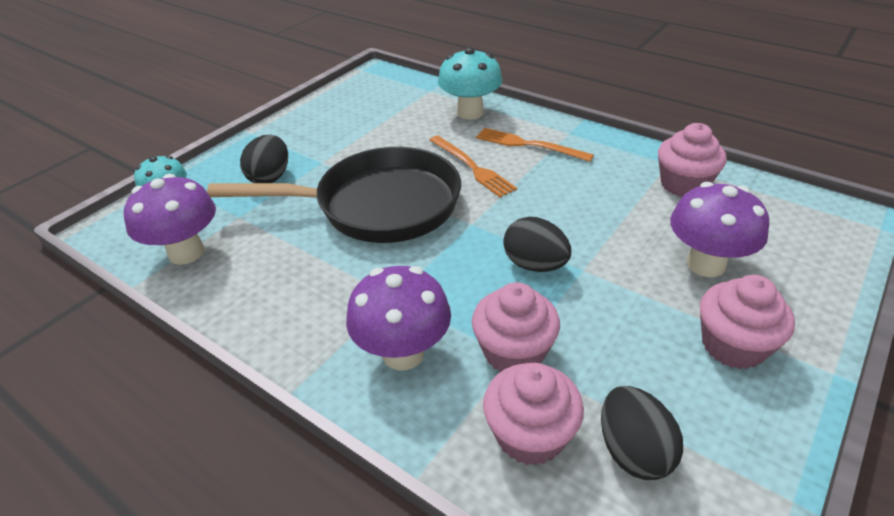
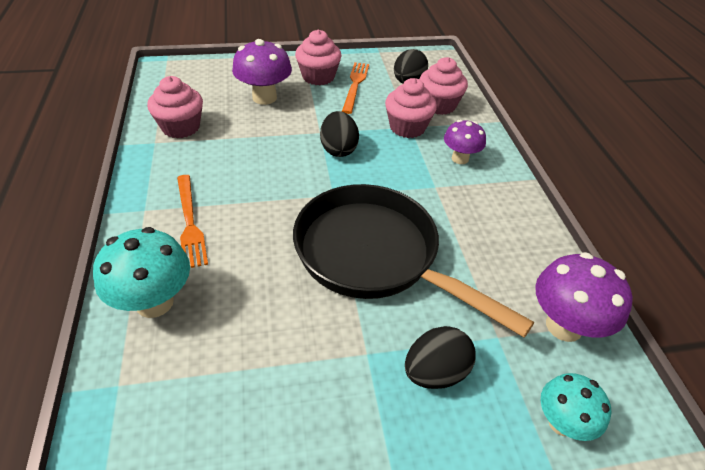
camera: 140 degrees left, 5 degrees up
(403, 353) = (460, 158): purple mushroom -> purple mushroom, size x0.65
(472, 167) = (262, 236): orange fork -> orange fork (355, 85)

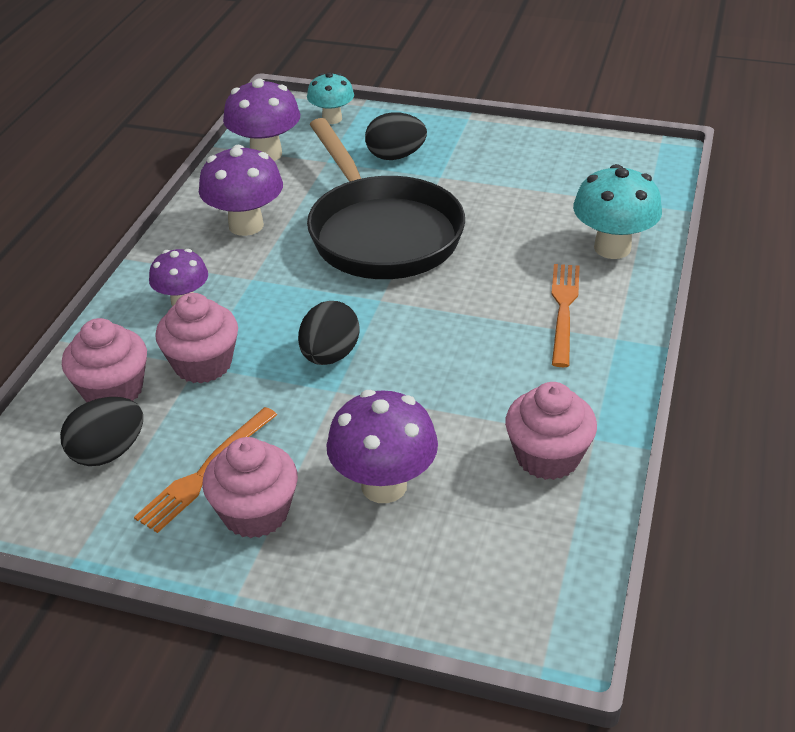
camera: 150 degrees left, 5 degrees down
(487, 230) = (246, 225): none -> purple mushroom

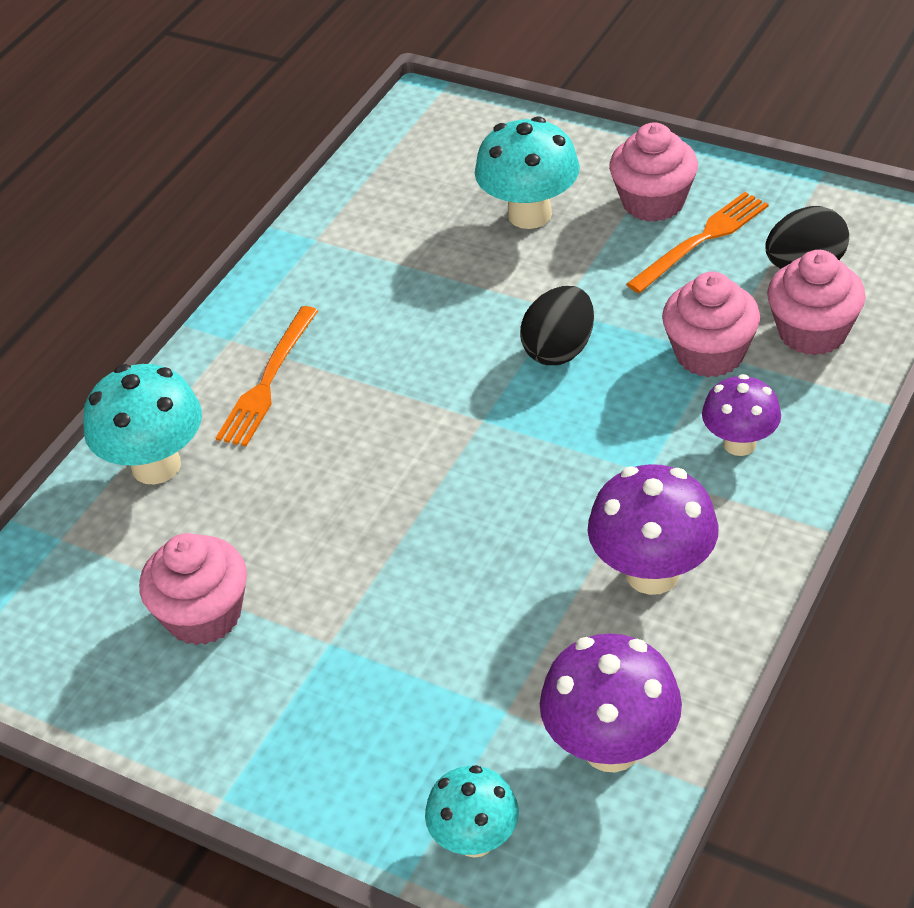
camera: 165 degrees left, 5 degrees up
(381, 232) = (454, 532): black pan -> none
(384, 486) = (529, 214): purple mushroom -> turquoise mushroom
(395, 156) = (386, 705): black egg -> none
(547, 457) = (367, 226): pink cupcake -> pink cupcake (203, 615)

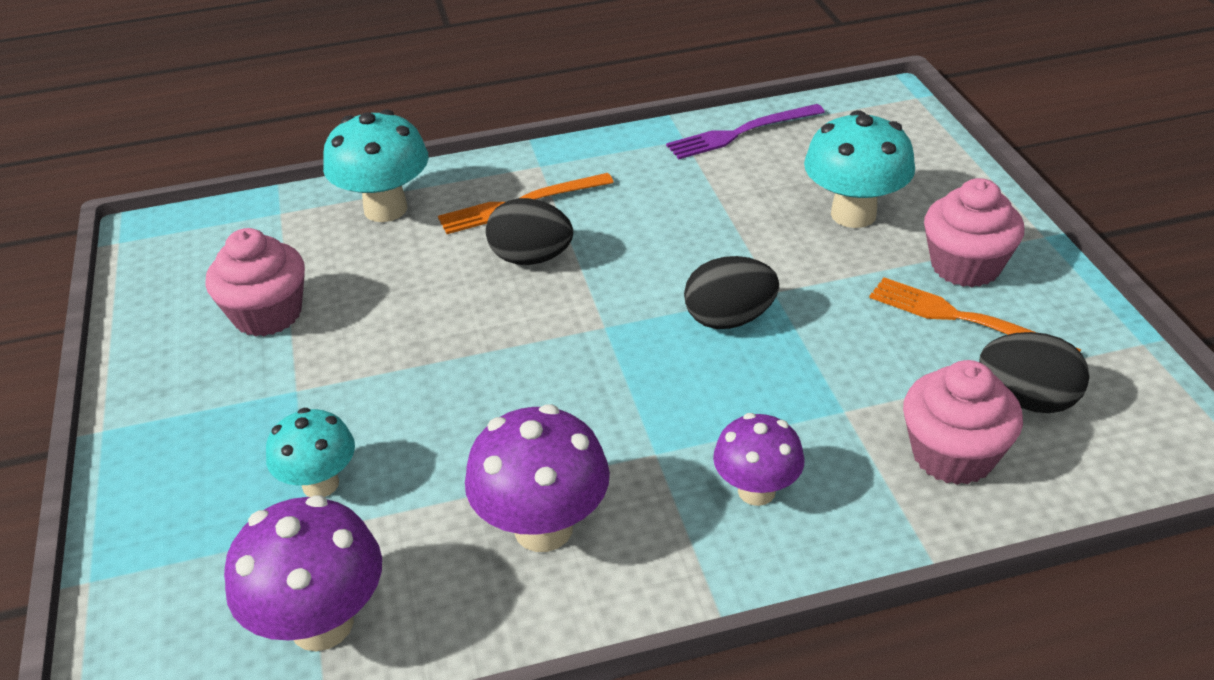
camera: 45 degrees right, 5 degrees down
(347, 414) = (531, 258): none -> black egg
(353, 205) = (741, 133): none -> purple fork
(475, 840) = (156, 597): turquoise mushroom -> turquoise mushroom (320, 484)
(701, 240) = (963, 319): orange fork -> orange fork turned 150 degrees counterclockwise
(709, 354) = (838, 406): pink cupcake -> none

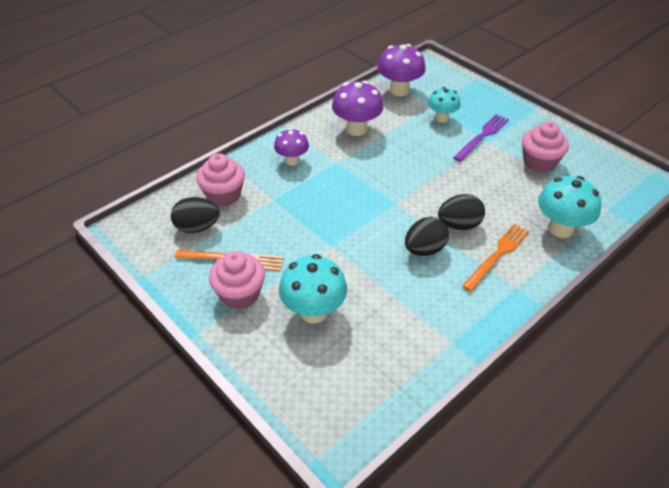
camera: 150 degrees right, 5 degrees up
(729, 319) = (343, 224): black egg -> black egg (424, 250)
(741, 133) = (420, 362): purple fork -> purple fork (482, 136)

